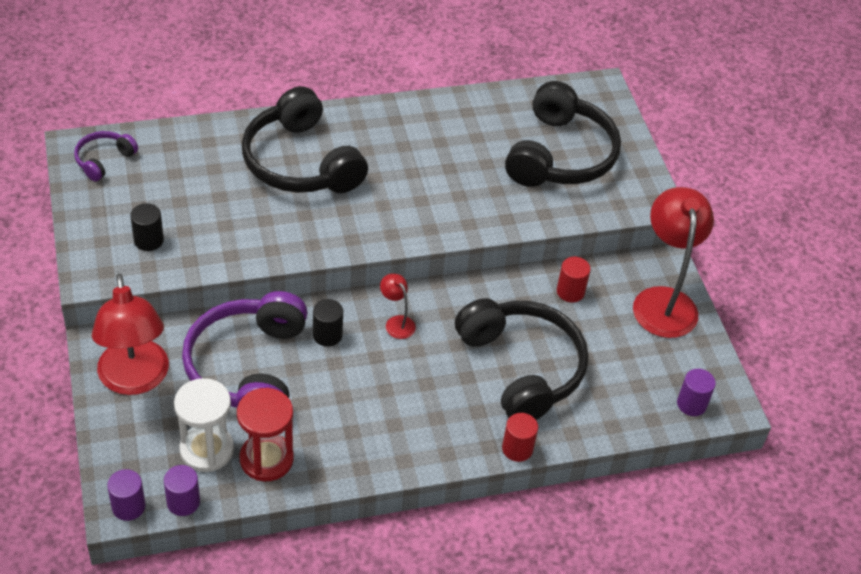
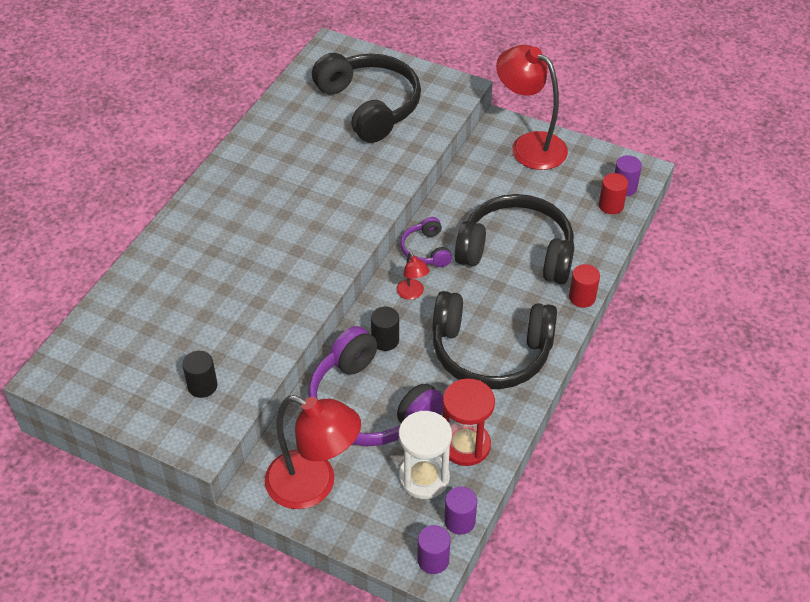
camera: 45 degrees left, 0 degrees up
(104, 160) = (83, 366): purple headphones -> purple headphones (426, 250)
(301, 162) = (222, 246): black headphones -> black headphones (490, 352)
(396, 322) = (412, 294): red lamp -> red lamp turned 120 degrees counterclockwise
(570, 291) = (476, 185): red cylinder -> red cylinder (611, 205)

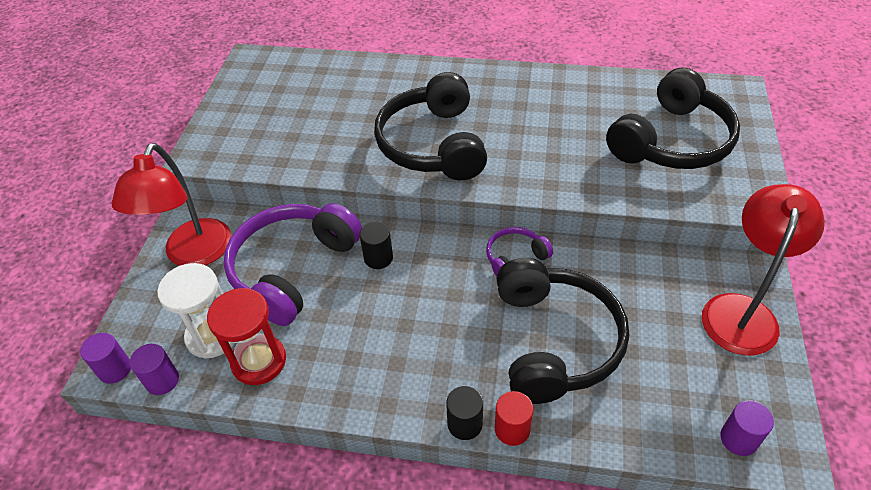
camera: 75 degrees right, 0 degrees up
(202, 386) = (258, 138): black cylinder -> black cylinder (465, 424)
(412, 294) = (448, 263): red lamp -> none
(490, 352) = (391, 352): black headphones -> black headphones (433, 144)
(611, 205) = (693, 429): red cylinder -> none

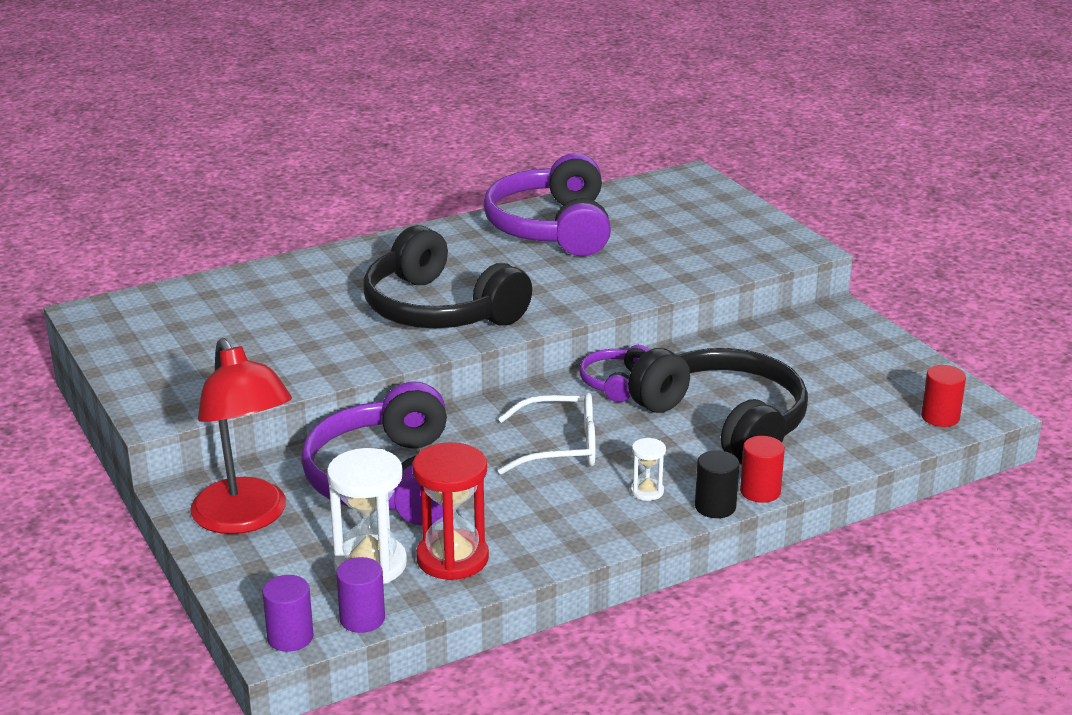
camera: 40 degrees left, 20 degrees down
(378, 258) = (474, 436): black cylinder -> none
(420, 299) = (561, 447): none -> white glasses
(434, 377) = (647, 491): none -> white hourglass
(582, 101) = (552, 228): none -> purple headphones
(671, 141) = (676, 231): black headphones -> none
(738, 439) = (940, 417): purple cylinder -> red cylinder
(741, 311) = (855, 341): red lamp -> none

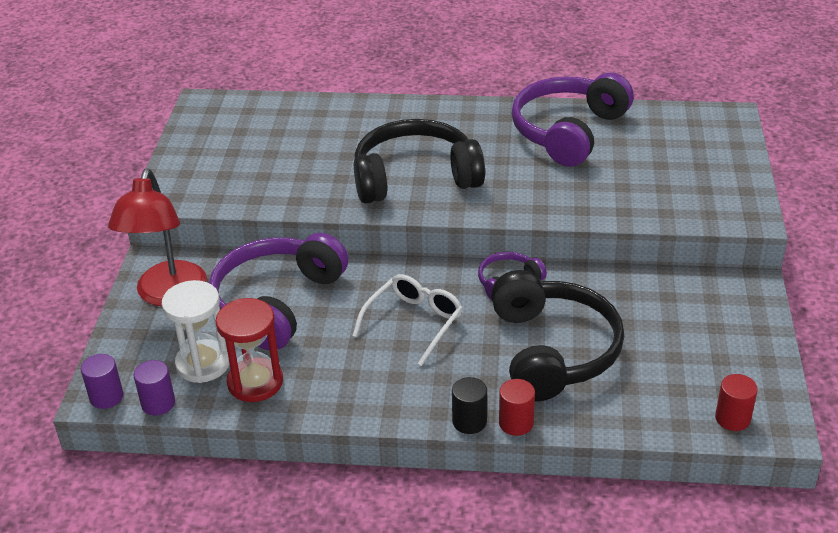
camera: 35 degrees right, 10 degrees up
(439, 310) = (415, 177): black headphones -> black headphones turned 90 degrees clockwise
(561, 447) = (414, 322): white glasses -> white glasses turned 90 degrees counterclockwise
(647, 491) = (435, 386): white hourglass -> none

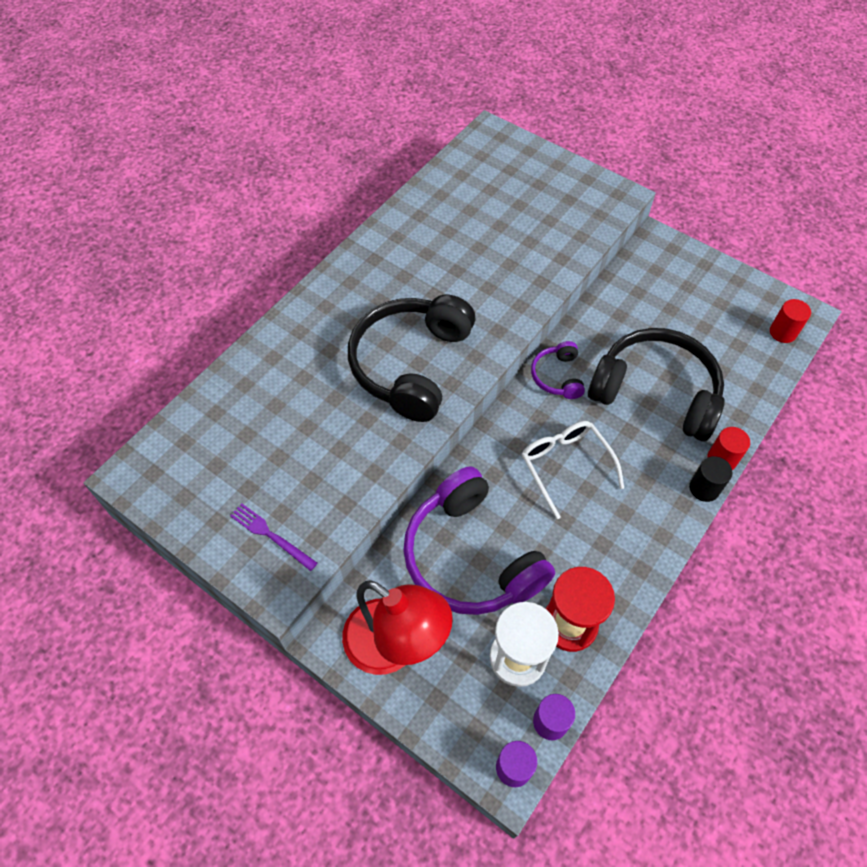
camera: 60 degrees left, 20 degrees up
(201, 178) = (271, 535): none -> purple fork
(568, 131) = (430, 231): purple headphones -> none

